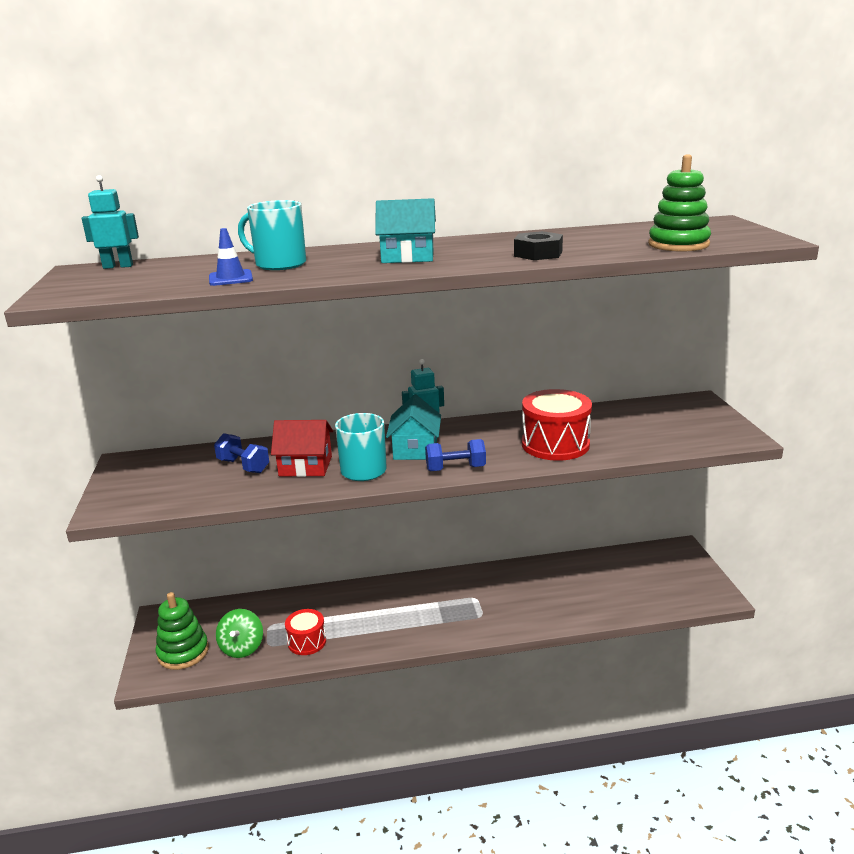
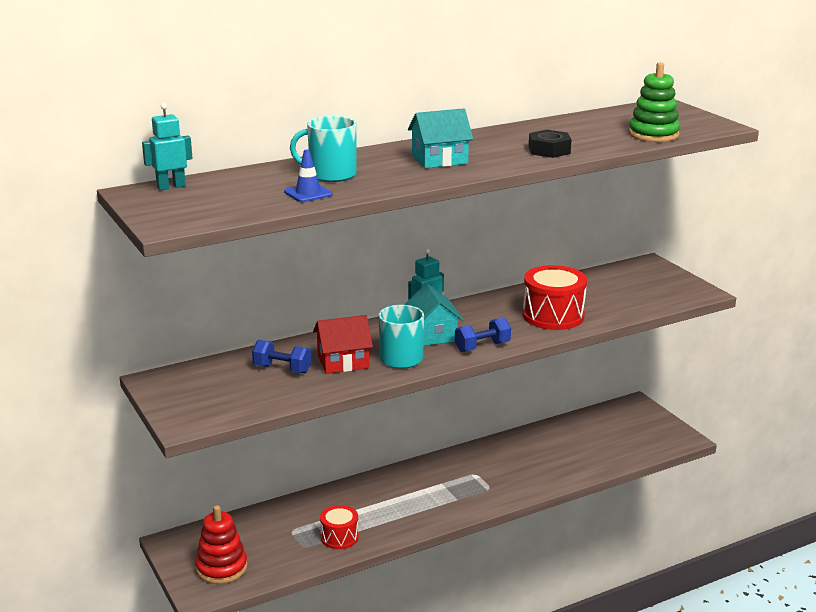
camera: 20 degrees left, 0 degrees up
(183, 652) = (221, 568): green stacking toy -> red stacking toy
(242, 648) = (279, 553): green spinning top -> none

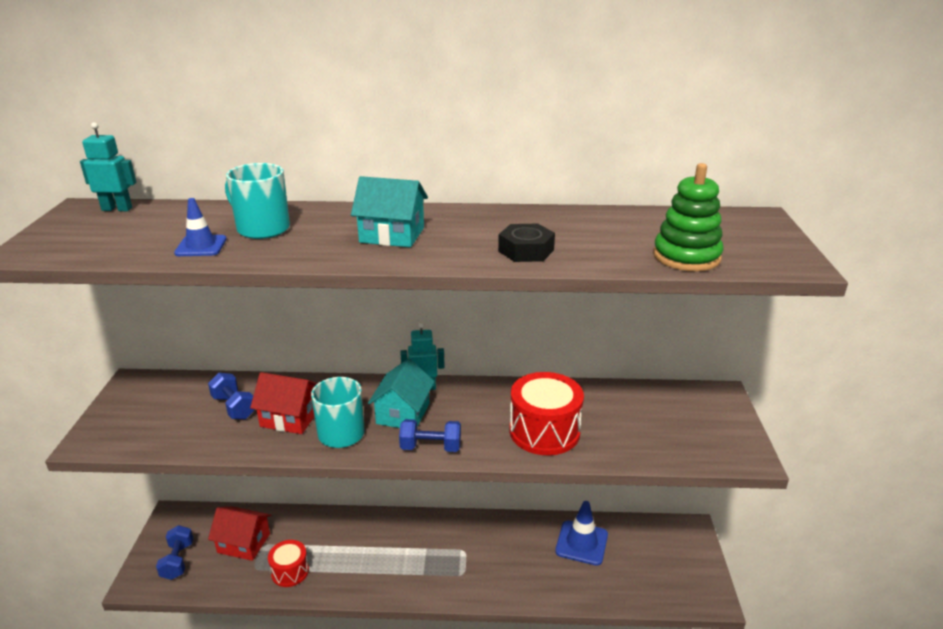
camera: 30 degrees right, 5 degrees up
(221, 568) = (178, 561): red stacking toy -> blue dumbbell
(271, 535) = (244, 543): none -> red house
(562, 438) = (581, 543): none -> blue traffic cone

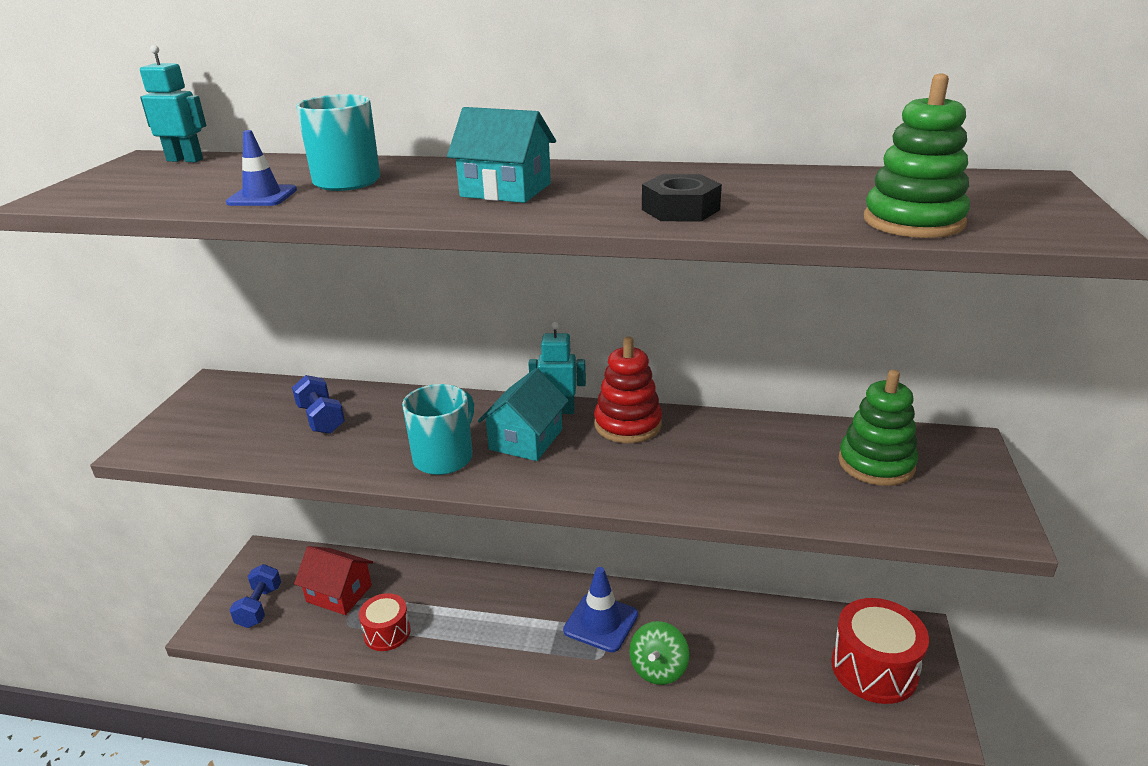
camera: 10 degrees right, 0 degrees up
(290, 417) = (385, 435): red house -> none
(431, 447) = (553, 482): blue dumbbell -> none
(478, 396) = (628, 424): none -> red stacking toy
(508, 578) = (658, 669): none -> green spinning top
(544, 431) = (708, 474): red drum -> red drum (874, 669)
(581, 543) = (762, 634): blue traffic cone -> blue traffic cone (601, 622)
(661, 414) = (876, 464): none -> green stacking toy

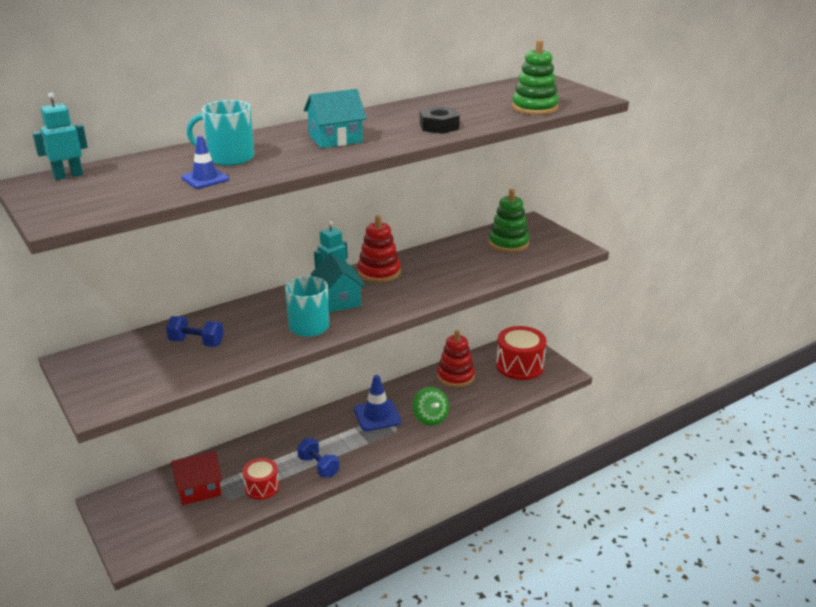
camera: 45 degrees left, 0 degrees up
(259, 607) = (152, 525): blue dumbbell -> blue dumbbell (318, 467)
(759, 628) = (455, 376): none -> red stacking toy

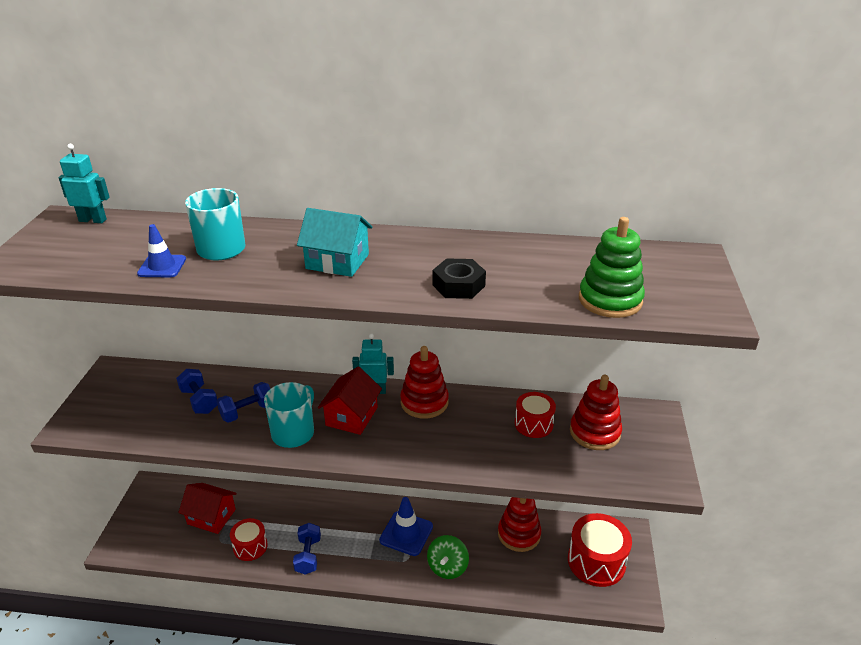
camera: 40 degrees right, 5 degrees up
(251, 331) = (247, 412): none -> blue dumbbell
(338, 300) = (351, 416): turquoise house -> red house
(467, 254) = (533, 424): none -> red drum
(508, 243) = (594, 432): green stacking toy -> red stacking toy

